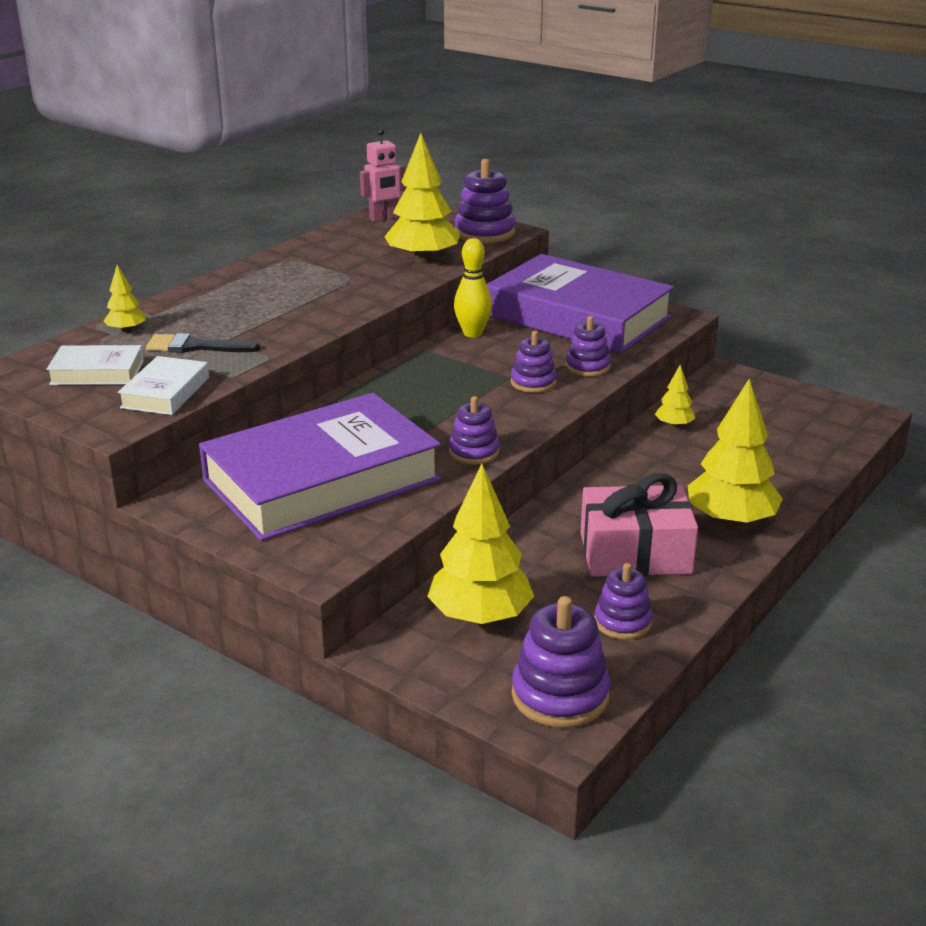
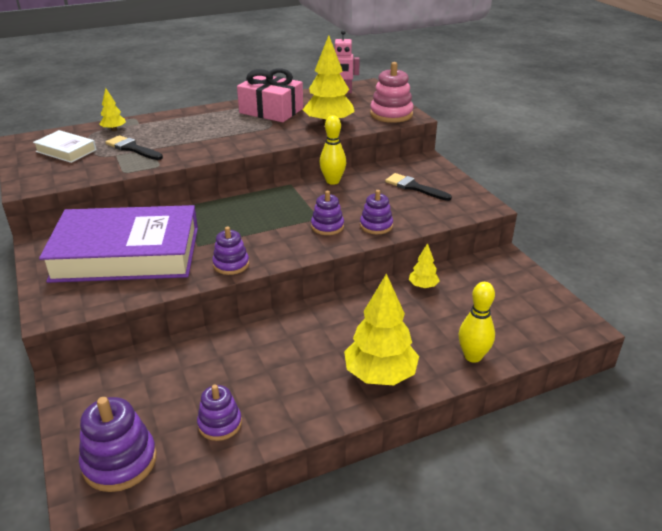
camera: 30 degrees right, 5 degrees up
(165, 392) = (79, 172): white book -> none
(480, 617) = (143, 381): yellow tree -> none
(484, 233) = (391, 114): purple stacking toy -> pink stacking toy
(578, 316) = (414, 187): purple book -> black brush
(635, 553) = (287, 374): pink gift -> pink gift (271, 111)
(799, 474) = (473, 356): none -> yellow bowling pin

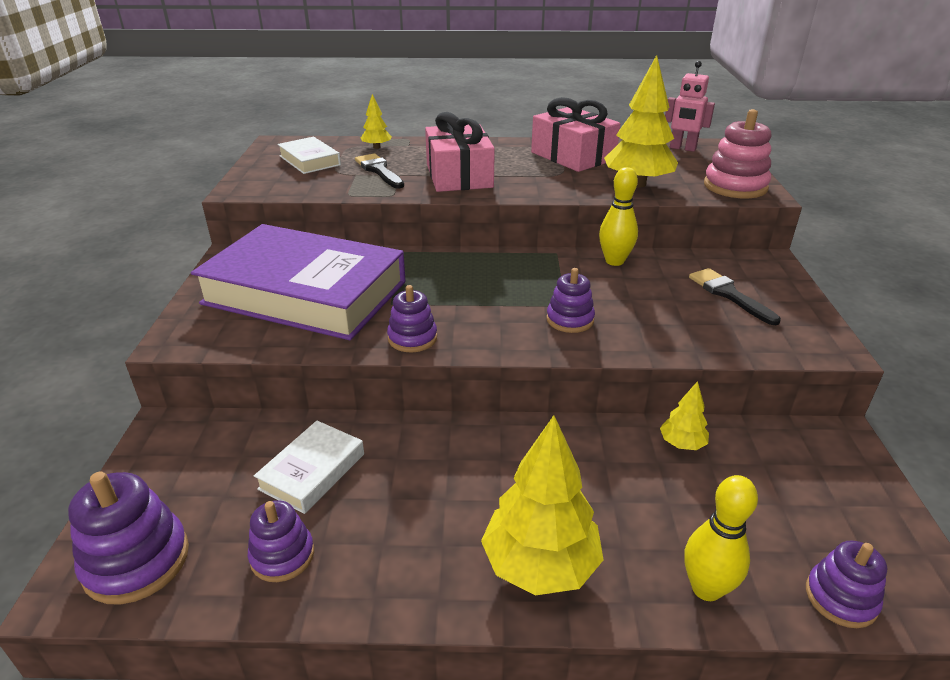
camera: 25 degrees right, 0 degrees up
(198, 141) = (459, 176): none -> pink gift
(203, 371) = (312, 471): none -> white book
(376, 225) = (640, 335): purple stacking toy -> purple stacking toy (840, 598)

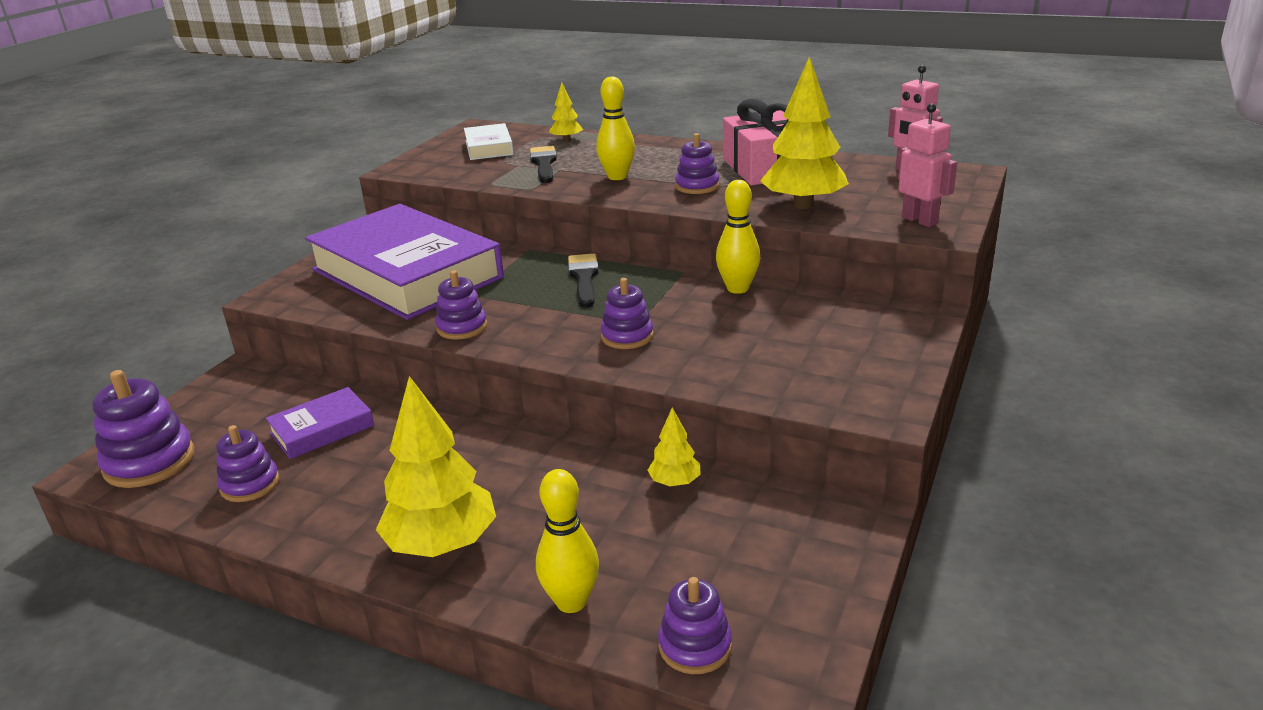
camera: 25 degrees right, 5 degrees down
(312, 471) = (322, 429): white book -> purple book
(459, 176) = (617, 177): pink gift -> yellow bowling pin
(536, 177) = (697, 186): none -> purple stacking toy
(728, 294) = (830, 340): black brush -> black brush (584, 278)
(735, 186) = (920, 220): pink stacking toy -> pink robot

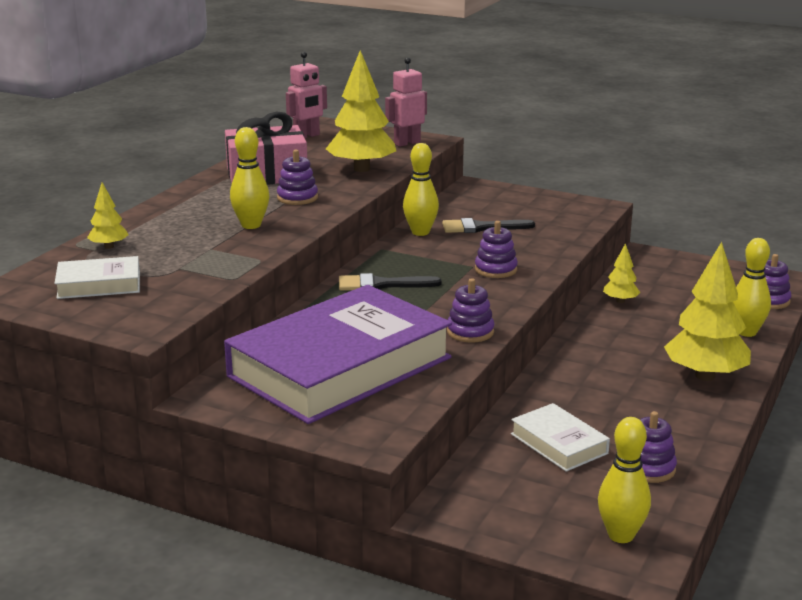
camera: 90 degrees left, 5 degrees down
(149, 462) = (621, 535): purple stacking toy -> yellow bowling pin
(322, 429) = (559, 443): purple book -> white book
(544, 163) = (184, 256): black brush -> black brush (481, 227)

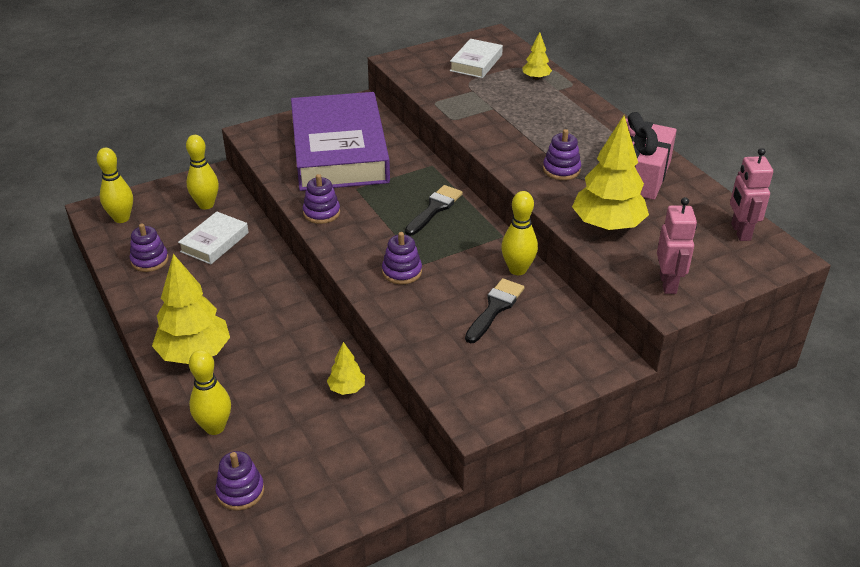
camera: 125 degrees right, 15 degrees up
(251, 225) = (521, 134): yellow bowling pin -> yellow bowling pin (206, 205)
(559, 443) = (214, 242): white book -> white book turned 60 degrees counterclockwise

